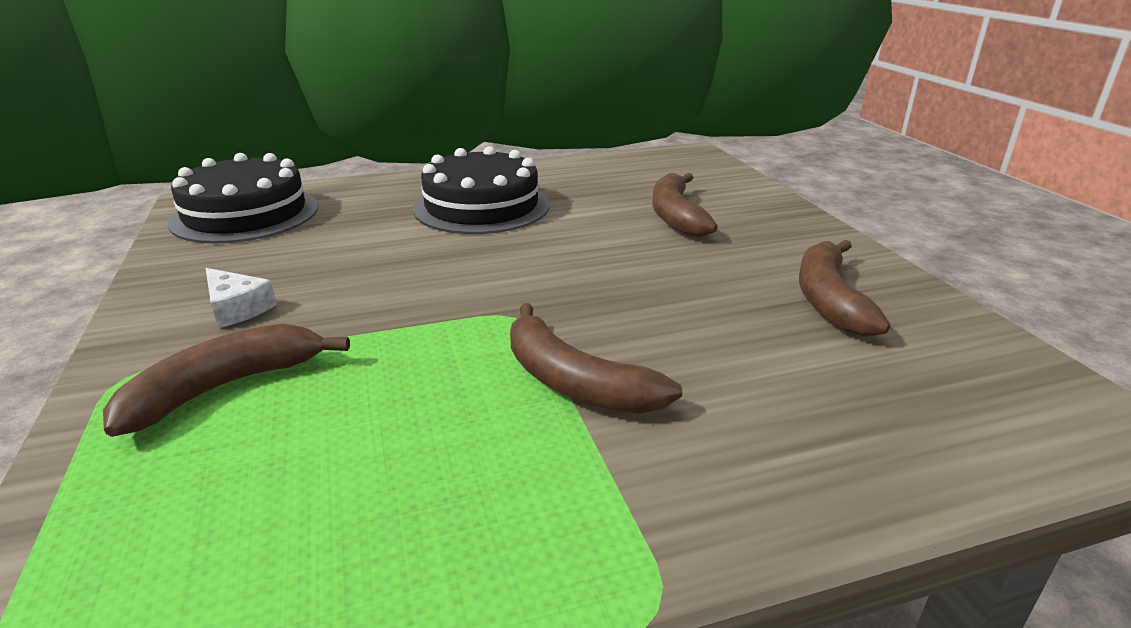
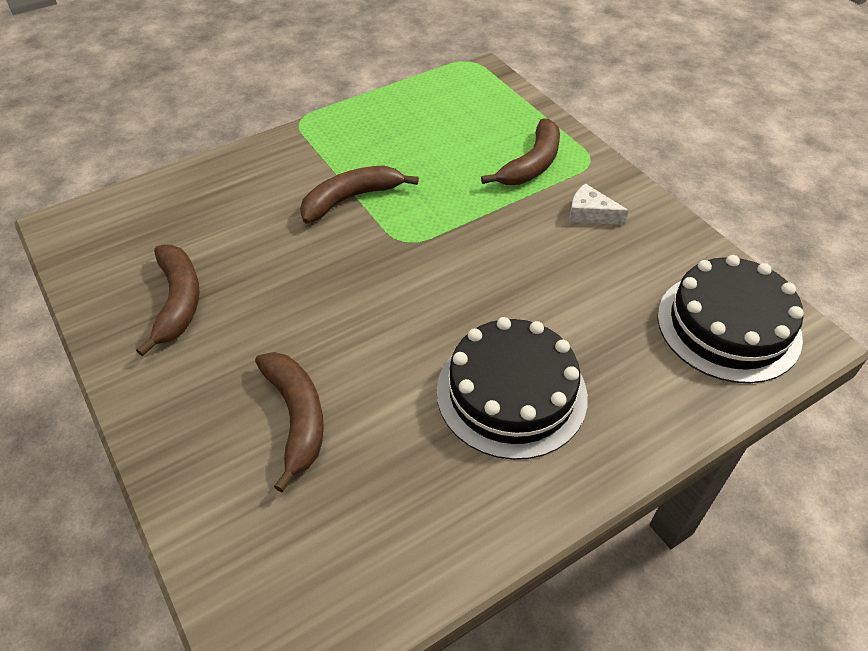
camera: 165 degrees right, 20 degrees up
(575, 382) = (350, 199): brown banana -> brown banana turned 60 degrees counterclockwise

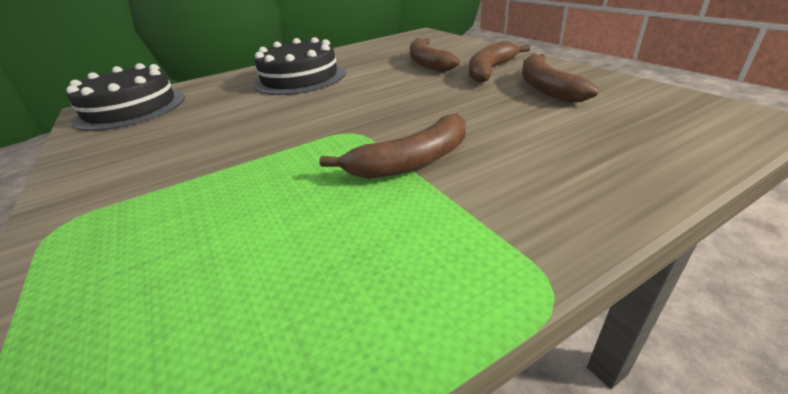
camera: 175 degrees left, 15 degrees down
(532, 164) = (145, 217): brown banana -> brown banana (490, 70)
(590, 214) = (141, 164): white cheese -> none

